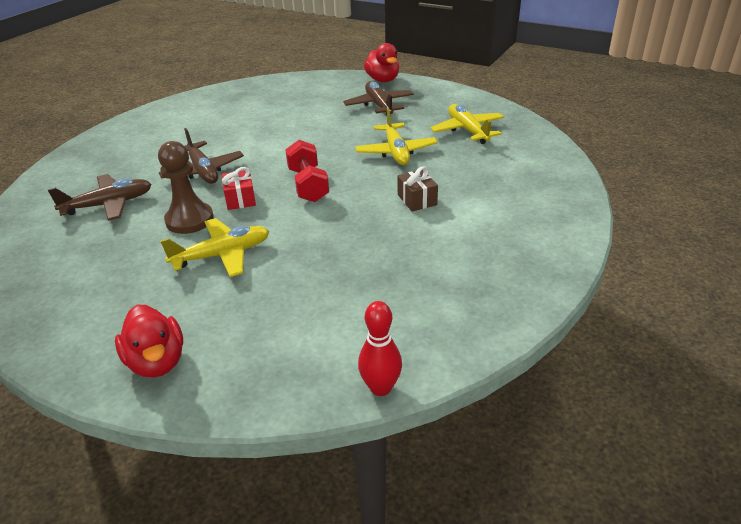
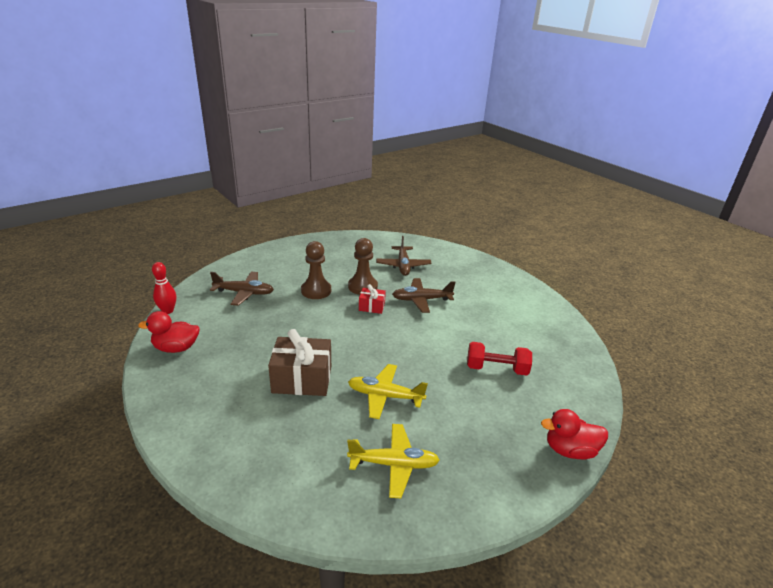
camera: 110 degrees right, 5 degrees down
(157, 361) = (254, 264): red duck -> red duck (176, 348)
(222, 255) = (316, 291): yellow plane -> brown pawn
(308, 185) = (367, 336): red dumbbell -> red dumbbell (496, 369)
(379, 105) = (493, 421): brown plane -> brown plane (244, 293)
(417, 200) = (302, 379): brown gift -> brown gift, size x1.89

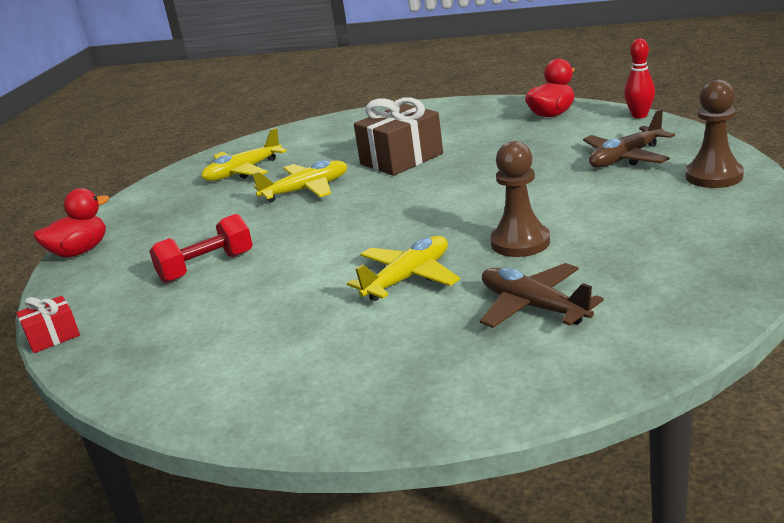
camera: 145 degrees right, 5 degrees down
(316, 291) = (562, 204): brown pawn -> brown pawn (714, 176)
(371, 307) = (457, 232): red gift -> red gift (53, 336)
(421, 300) = (408, 278): brown plane -> yellow plane

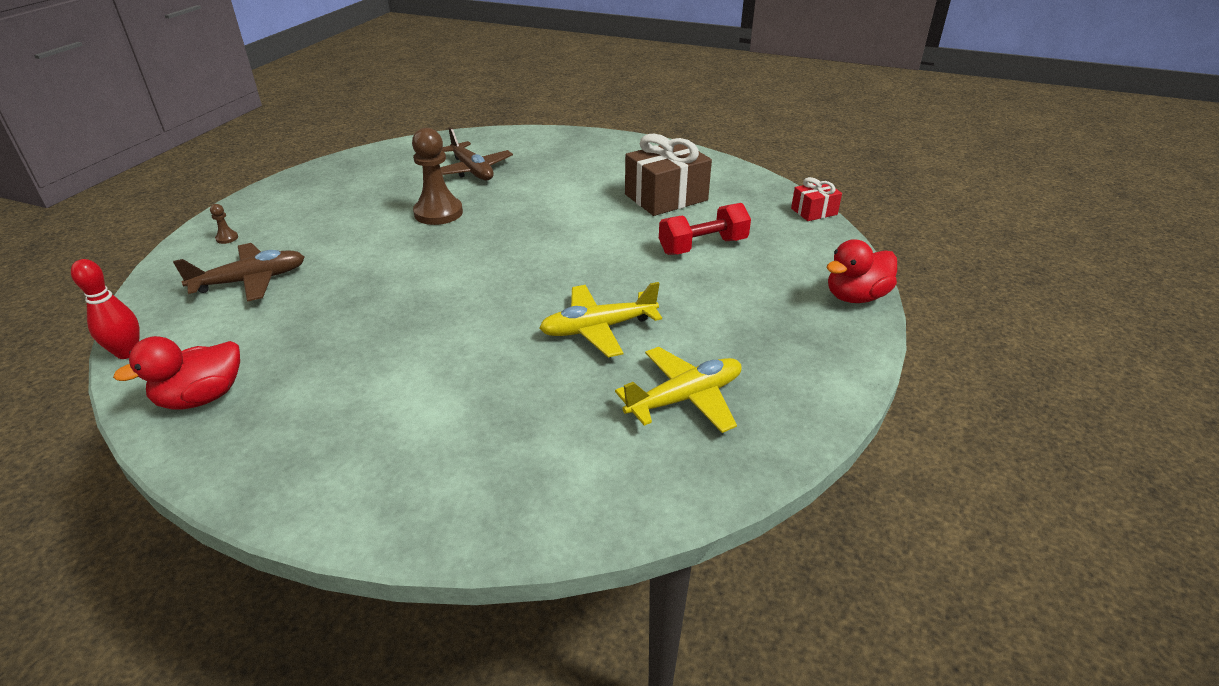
camera: 175 degrees left, 10 degrees up
(401, 159) = (462, 355): brown gift -> brown gift (666, 197)
(408, 278) = (537, 203): yellow plane -> none
(714, 176) = (227, 238): brown pawn -> brown pawn, size x0.41

